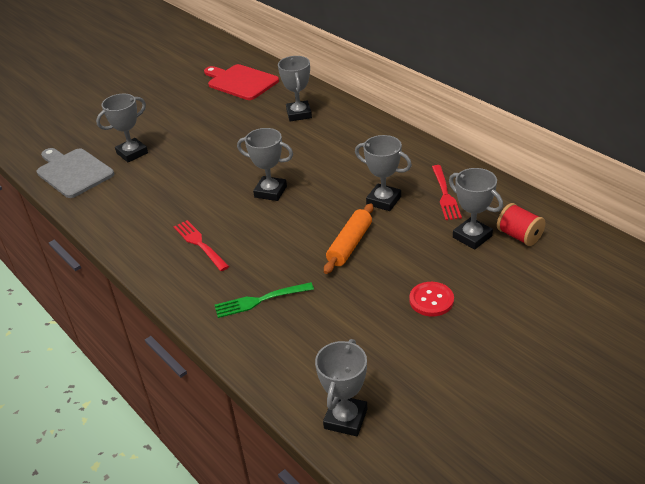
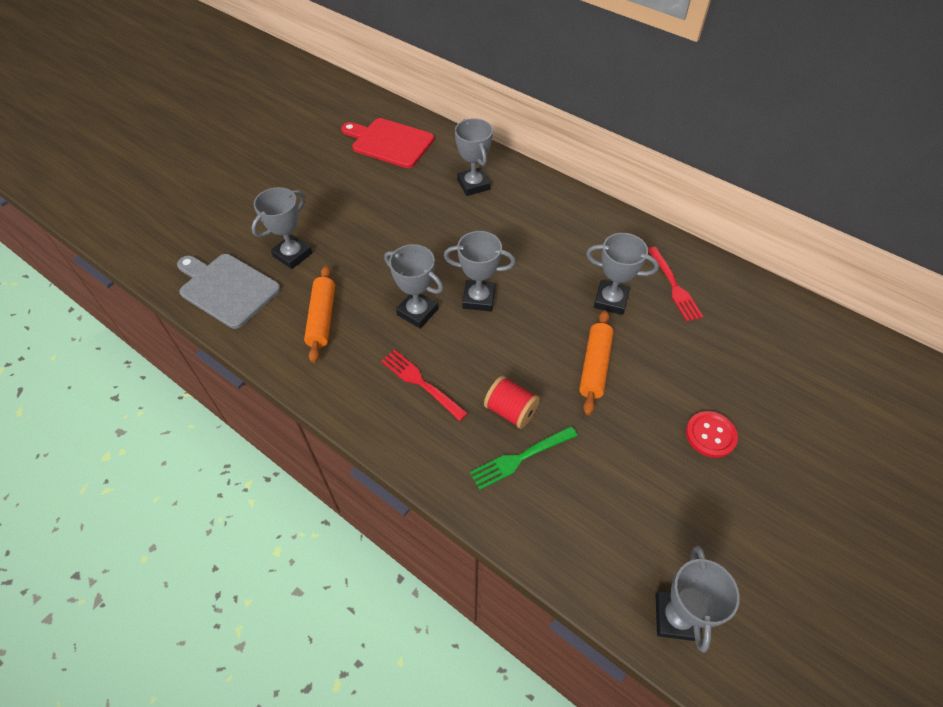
camera: 15 degrees left, 15 degrees up
(138, 196) = (322, 318): none -> orange rolling pin
(472, 237) = (723, 342): grey trophy -> grey trophy (417, 312)
(519, 236) = (771, 336): red spool -> red spool (511, 411)

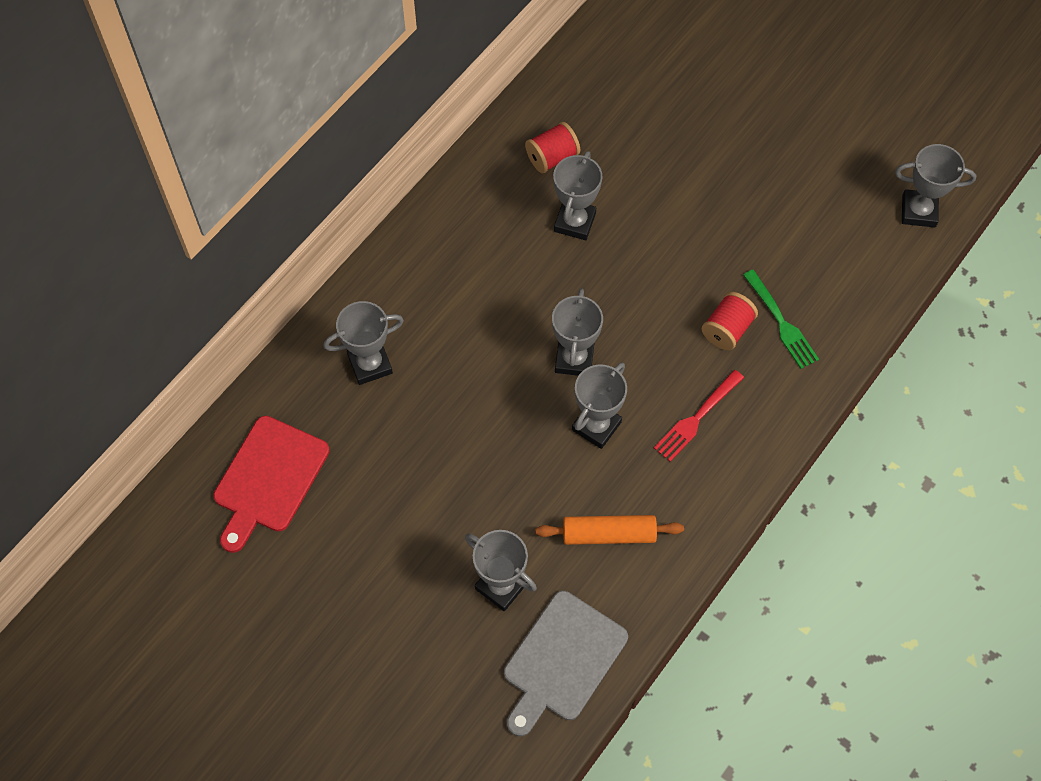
camera: 90 degrees left, 10 degrees up
(595, 366) = (667, 246): orange rolling pin -> none
(673, 286) = (552, 157): red fork -> red spool
(710, 435) = (743, 156): red button -> none

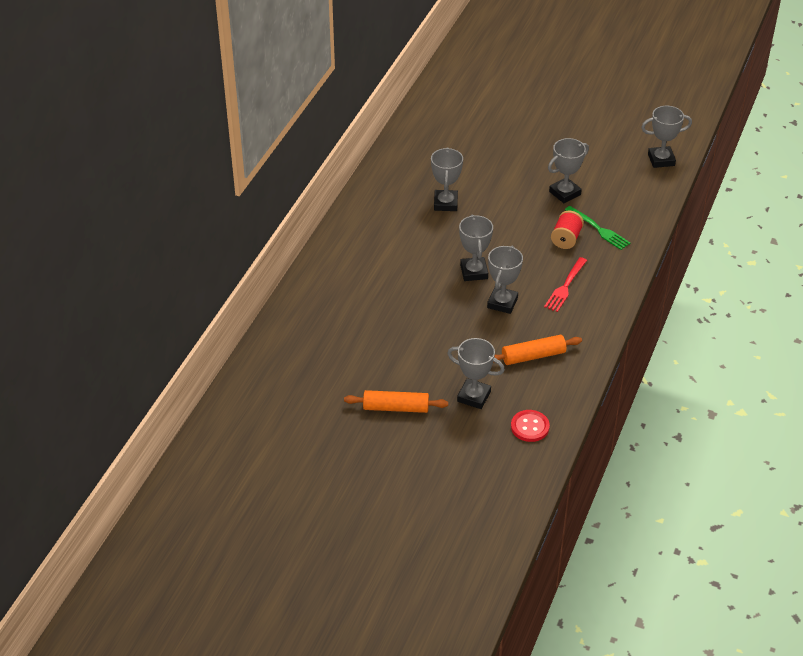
camera: 15 degrees left, 20 degrees down
(269, 479) = (294, 372): red cutting board -> none
(370, 364) = (339, 300): grey trophy -> grey trophy (565, 193)
(387, 578) = (396, 408): none -> orange rolling pin
(552, 157) = (417, 174): red spool -> none
(562, 661) = (530, 427): grey cutting board -> red button

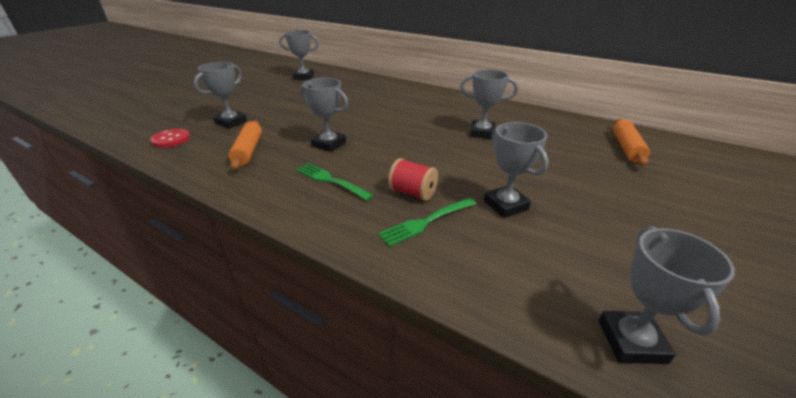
camera: 100 degrees right, 10 degrees down
(396, 408) = (251, 98): orange rolling pin -> orange rolling pin (626, 148)
(474, 272) = (378, 136): grey trophy -> grey trophy (304, 77)
(565, 286) = (331, 181): red fork -> green fork

